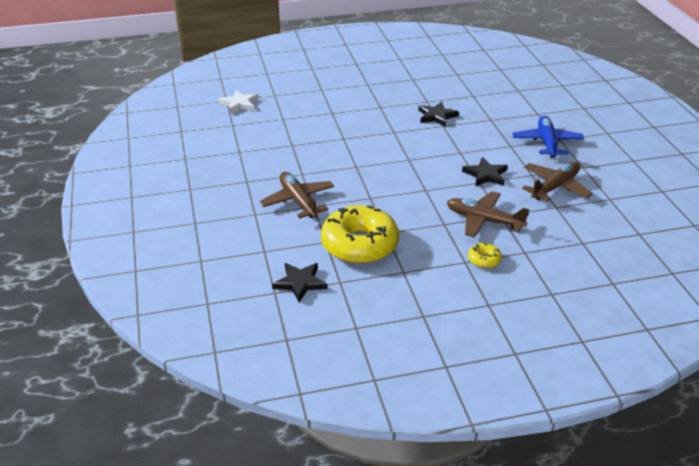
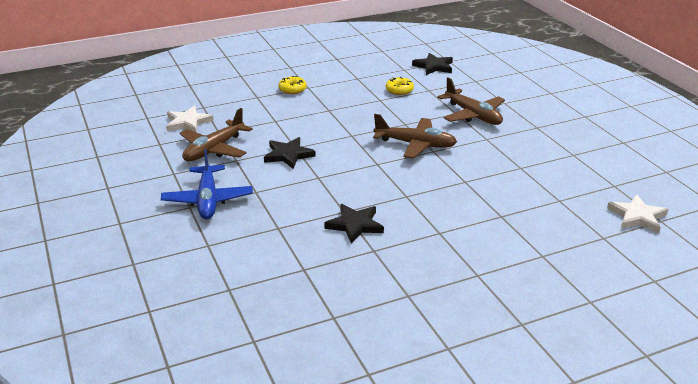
camera: 170 degrees right, 5 degrees down
(359, 244) = (399, 90): yellow donut -> yellow donut, size x0.42
(483, 220) = (292, 115): brown plane -> brown plane (415, 144)
(592, 222) = (188, 122): none -> white star

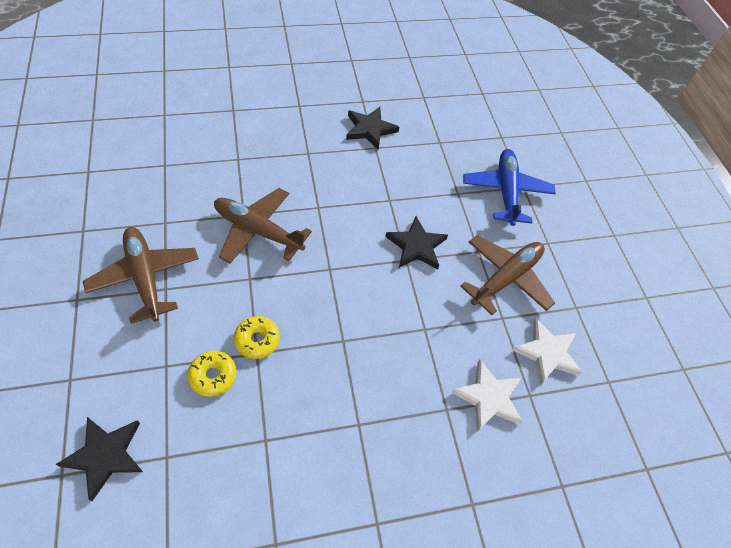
camera: 175 degrees left, 25 degrees up
(292, 89) = (386, 422): yellow donut -> yellow donut (257, 340)
(637, 216) = (112, 82): white star -> white star (488, 398)

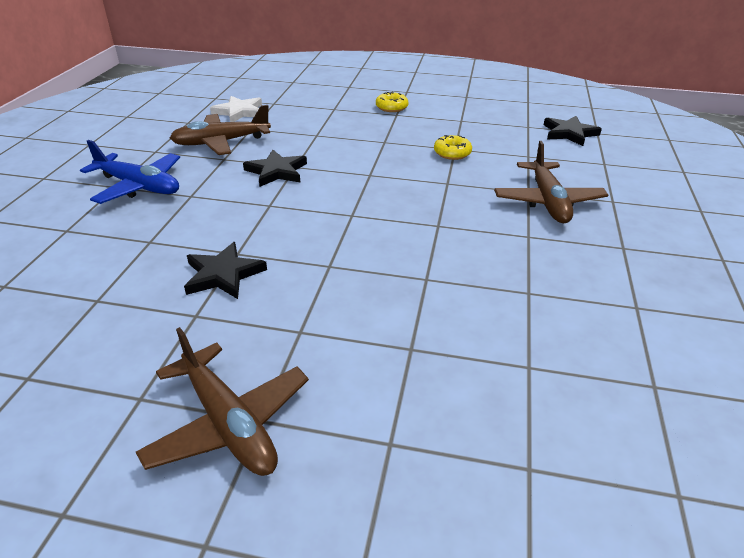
camera: 150 degrees left, 20 degrees down
(213, 376) = (491, 146): yellow donut -> yellow donut (391, 107)
(258, 231) = (426, 210): brown plane -> brown plane (228, 424)
(488, 398) = (301, 107): white star -> none
(506, 191) = (139, 186): blue plane -> blue plane turned 90 degrees counterclockwise

